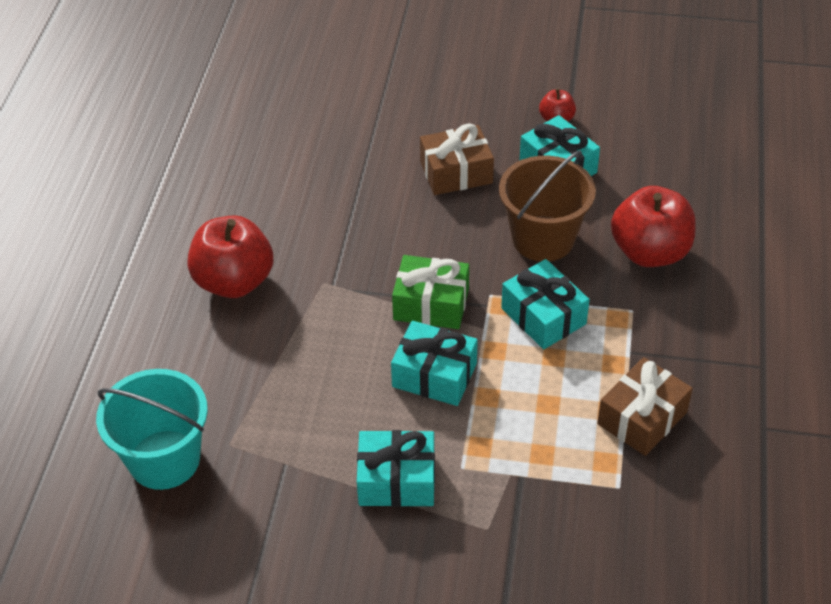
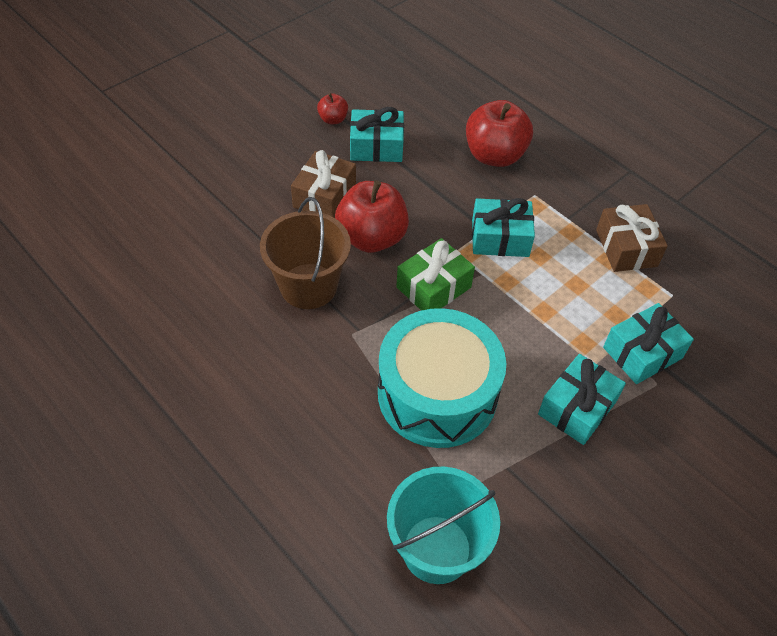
camera: 55 degrees left, 5 degrees up
(234, 281) = (294, 388): red apple -> red apple (371, 238)
(316, 373) = (437, 394): none -> turquoise drum
(434, 375) = (500, 326): turquoise gift -> turquoise gift (642, 353)
(543, 239) = (432, 194): brown bucket -> brown bucket (308, 286)

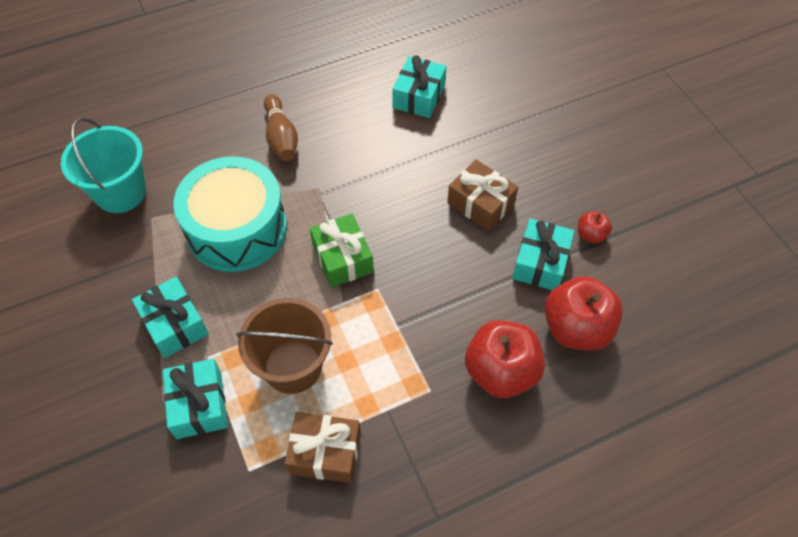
camera: 110 degrees right, 5 degrees up
(287, 395) = (281, 137): none -> brown bowling pin
(308, 286) = (378, 170): brown bucket -> brown bucket (293, 366)
(371, 238) = (417, 227): red apple -> red apple (576, 328)
(500, 238) = (381, 333): turquoise gift -> turquoise gift (419, 96)

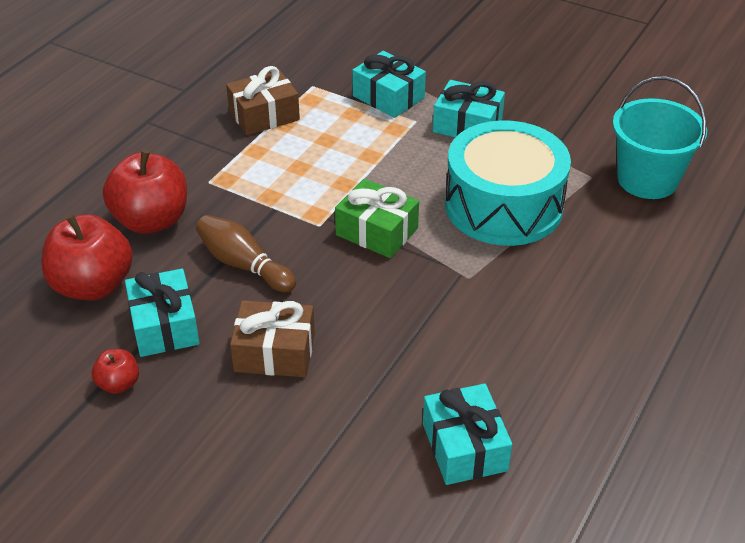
camera: 145 degrees right, 15 degrees down
(281, 137) = (568, 305): brown bowling pin -> brown bowling pin (244, 265)
(293, 366) = (340, 145): brown bucket -> none

